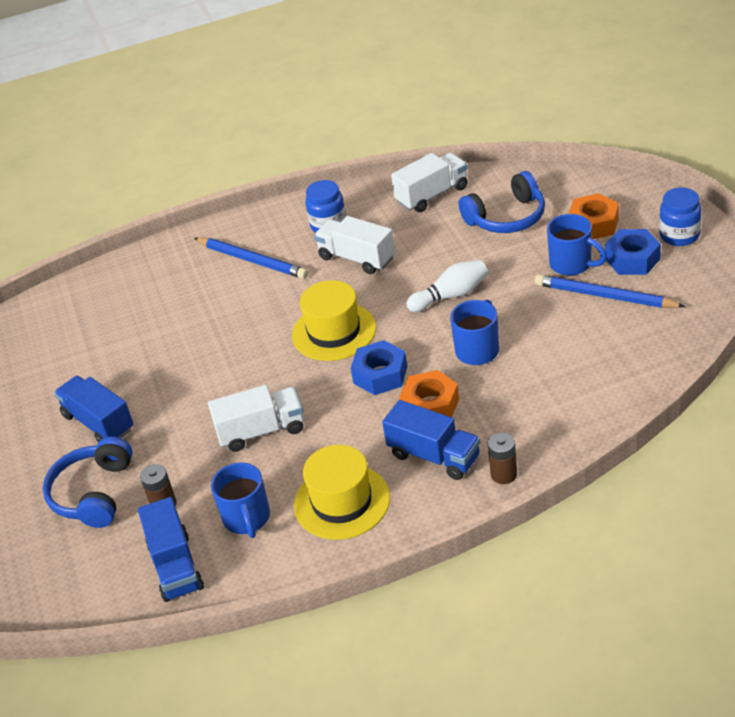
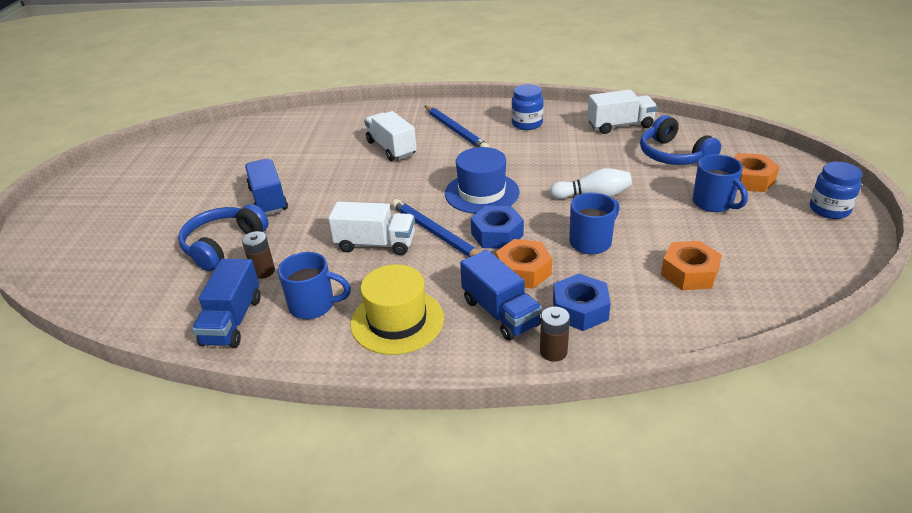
camera: 20 degrees right, 5 degrees down
(247, 519) = (314, 305): blue mug -> blue mug turned 90 degrees counterclockwise
(334, 331) = (482, 193): yellow hat -> blue hat
(357, 258) = (534, 150): white truck -> white truck (391, 148)
(507, 217) = (673, 155): blue headphones -> blue headphones turned 60 degrees clockwise
(583, 351) = (689, 273): none -> orange nut
(605, 296) = (732, 236): blue pencil -> blue pencil (436, 234)
(632, 259) = (773, 215): blue nut -> blue nut (580, 309)

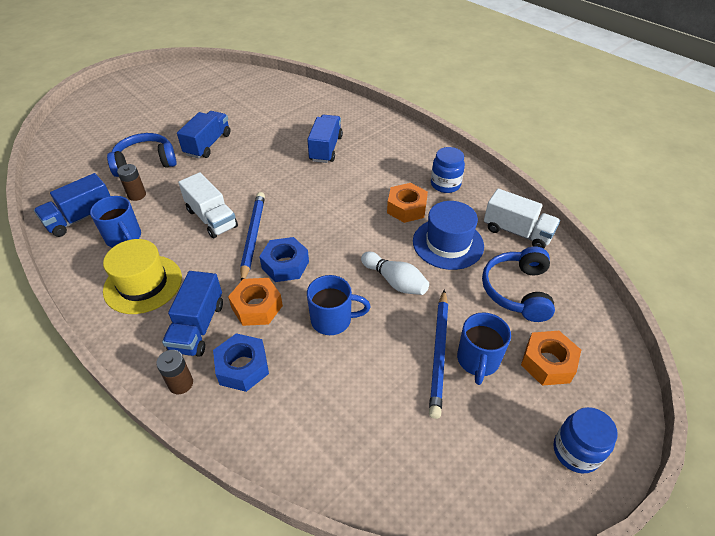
camera: 40 degrees right, 10 degrees up
(391, 148) = (326, 149): white truck -> blue truck
(456, 131) = (386, 159): blue pencil -> blue pencil (439, 353)
(482, 193) = (326, 224): blue hat -> blue hat (448, 243)
(689, 273) = (357, 404): orange nut -> orange nut (406, 208)

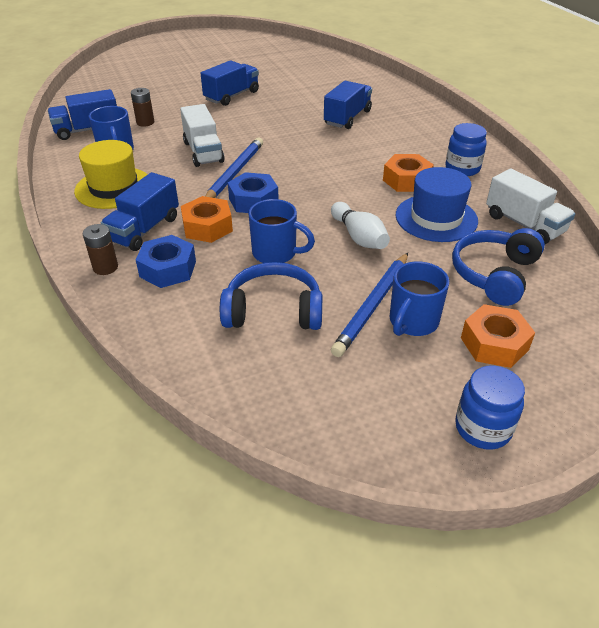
camera: 20 degrees right, 5 degrees down
(145, 162) = (166, 100): blue headphones -> blue headphones (273, 311)

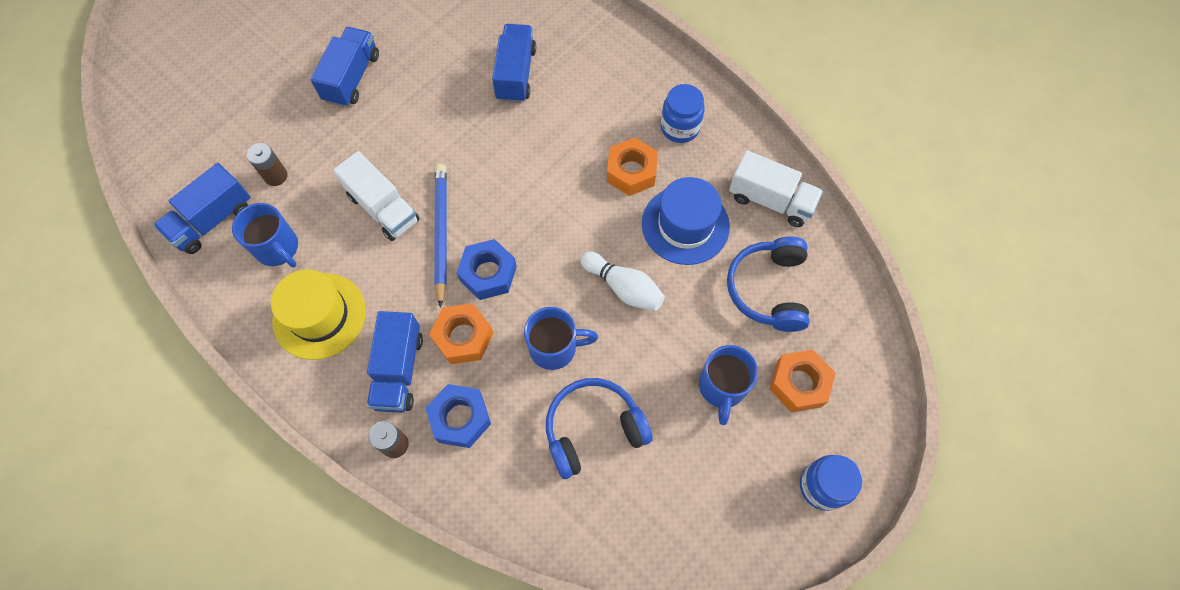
camera: 25 degrees left, 25 degrees up
(372, 306) = (678, 382): blue pencil -> none

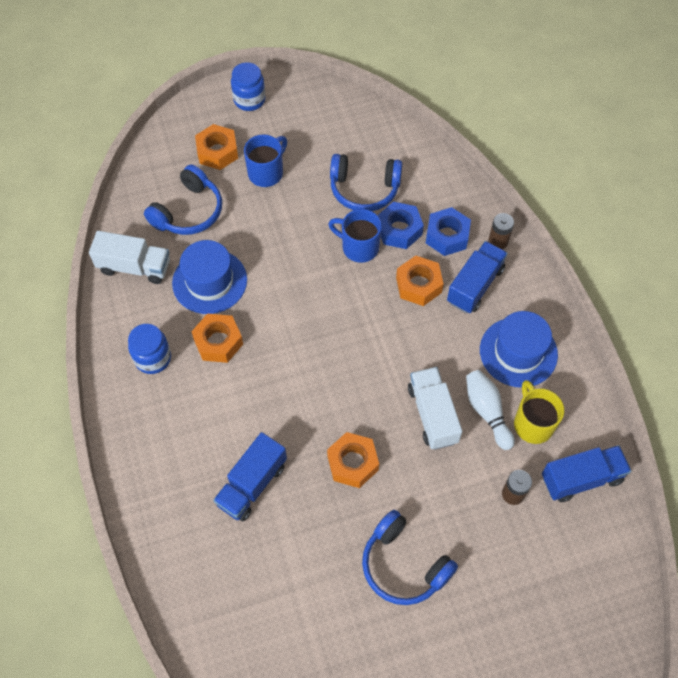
camera: 150 degrees left, 5 degrees down
(278, 248) = (532, 423): blue mug -> yellow mug
(319, 316) = (518, 352): yellow hat -> blue hat
(352, 78) = (403, 565): blue truck -> blue headphones
(437, 131) = (352, 463): none -> orange nut
(441, 232) = (395, 370): blue pencil -> none
(488, 273) = (376, 320): blue nut -> blue nut (399, 230)
(623, 287) = (285, 262): white bowling pin -> white bowling pin (487, 412)
(770, 200) = (134, 267): white truck -> white truck turned 135 degrees clockwise

